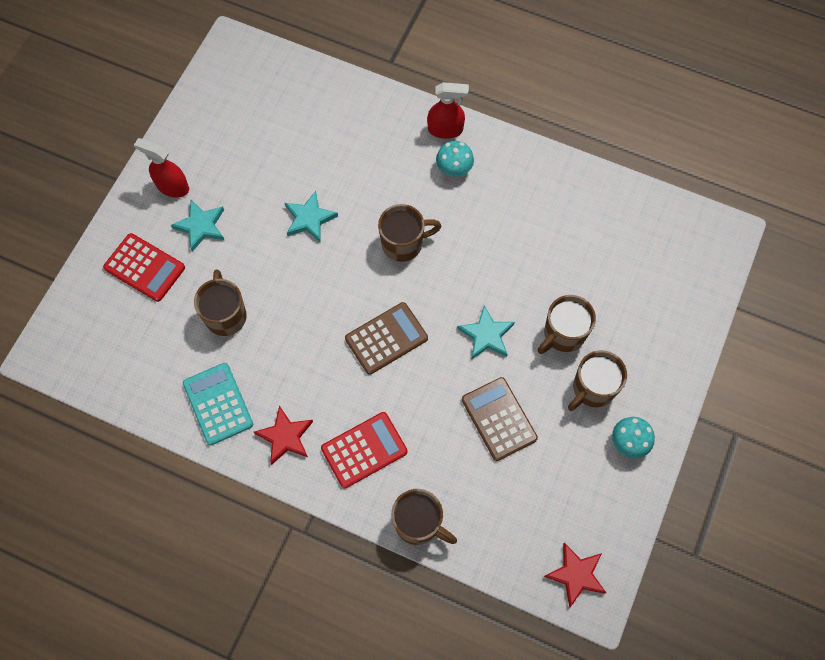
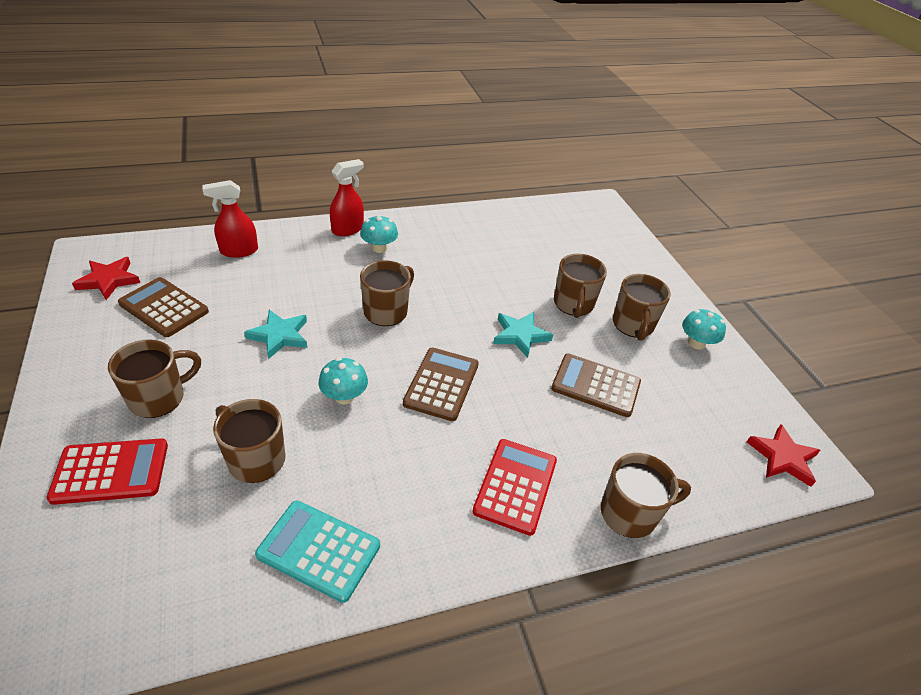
camera: 45 degrees left, 25 degrees down
(172, 186) = (95, 382): red spray bottle -> red spray bottle (239, 251)
(201, 226) = (159, 398): turquoise star -> brown mug
(250, 140) = (164, 308): none -> brown calculator
(285, 436) = (426, 529): red star -> red star (109, 280)
(313, 303) = (344, 396): none -> turquoise mushroom

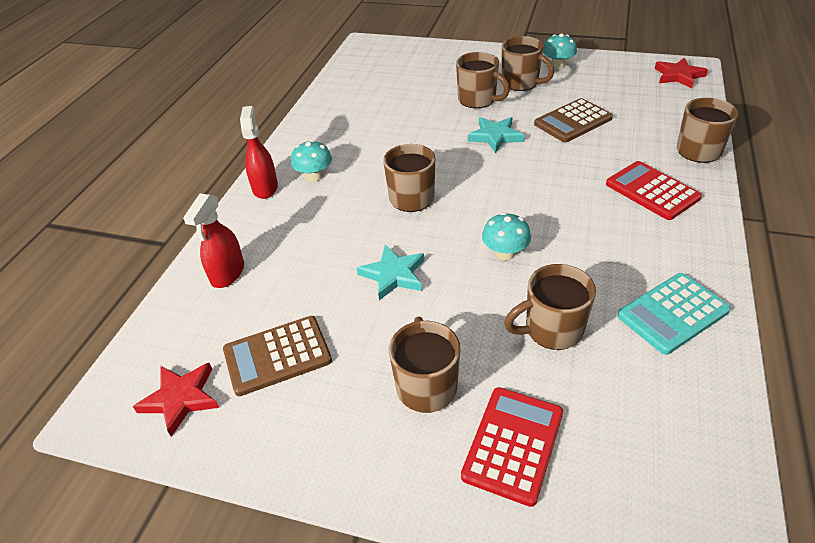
camera: 50 degrees left, 0 degrees up
(441, 384) = (524, 194): brown calculator -> none

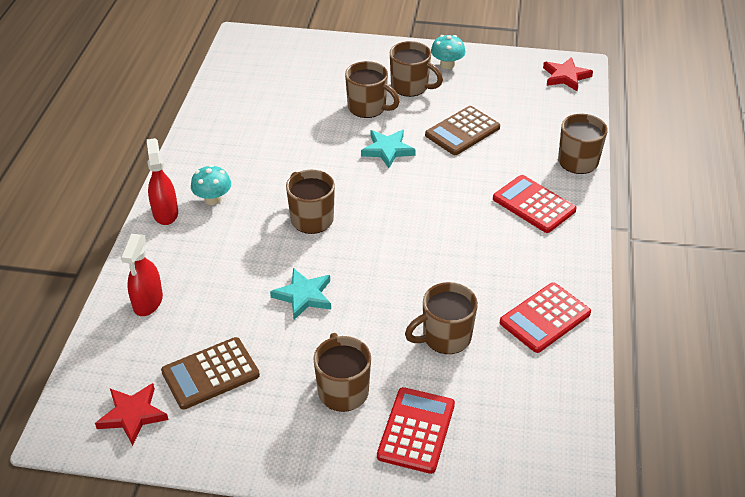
camera: 10 degrees left, 0 degrees up
(505, 253) = (402, 271): turquoise mushroom -> none
(672, 313) = (545, 318): turquoise calculator -> red calculator

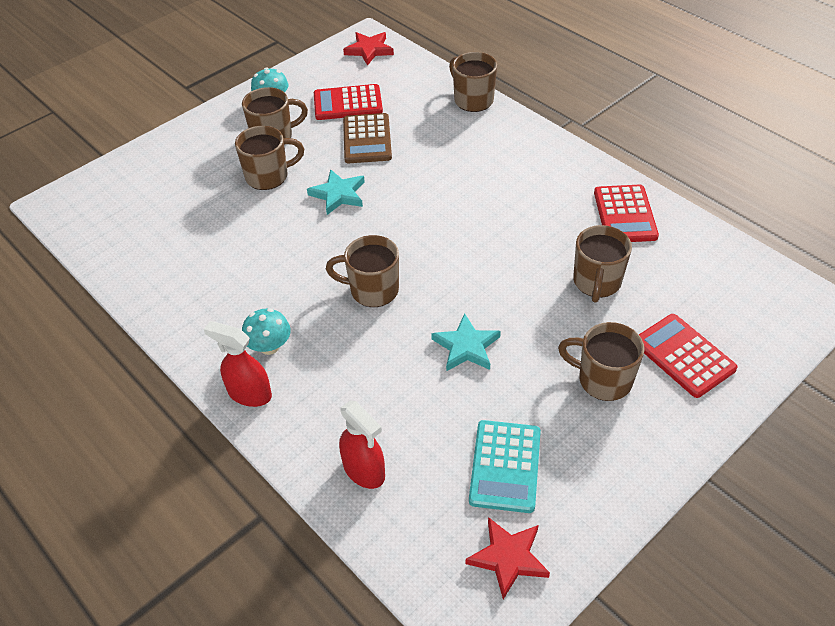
camera: 50 degrees left, 5 degrees up
(210, 374) = (505, 466): brown calculator -> turquoise calculator
(533, 204) = (496, 150): red calculator -> red calculator (348, 103)

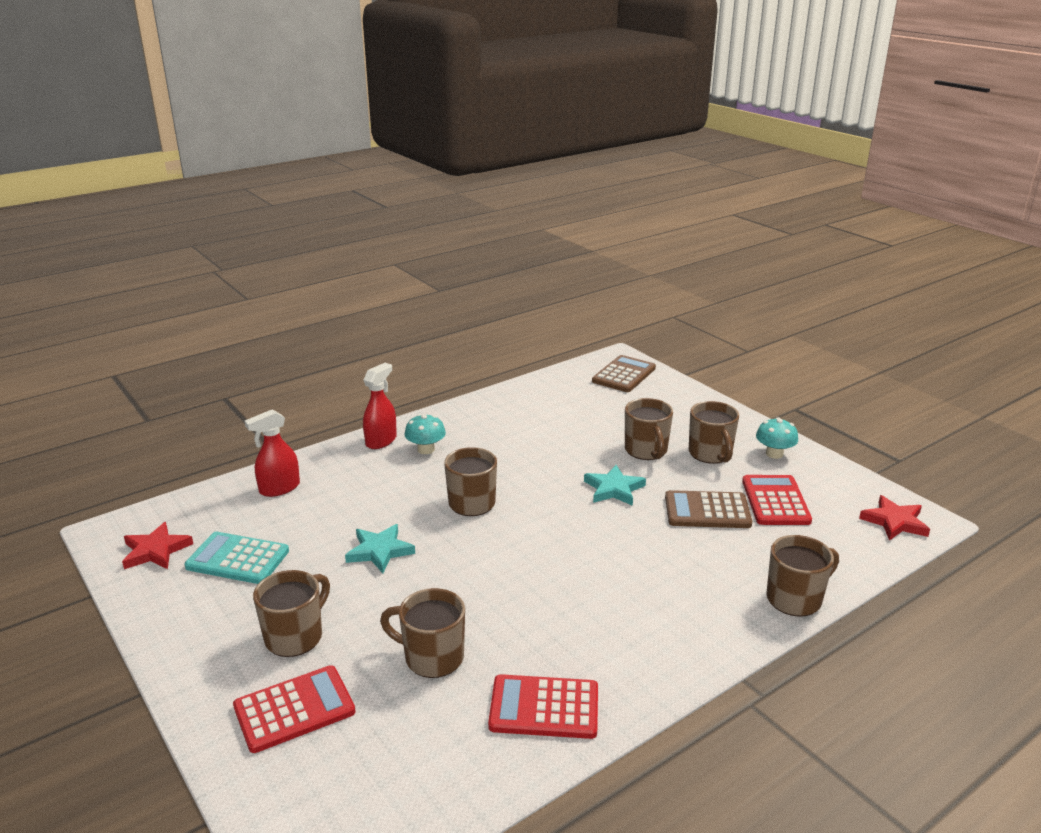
camera: 95 degrees right, 20 degrees down
(100, 198) = (624, 375): none -> brown calculator

